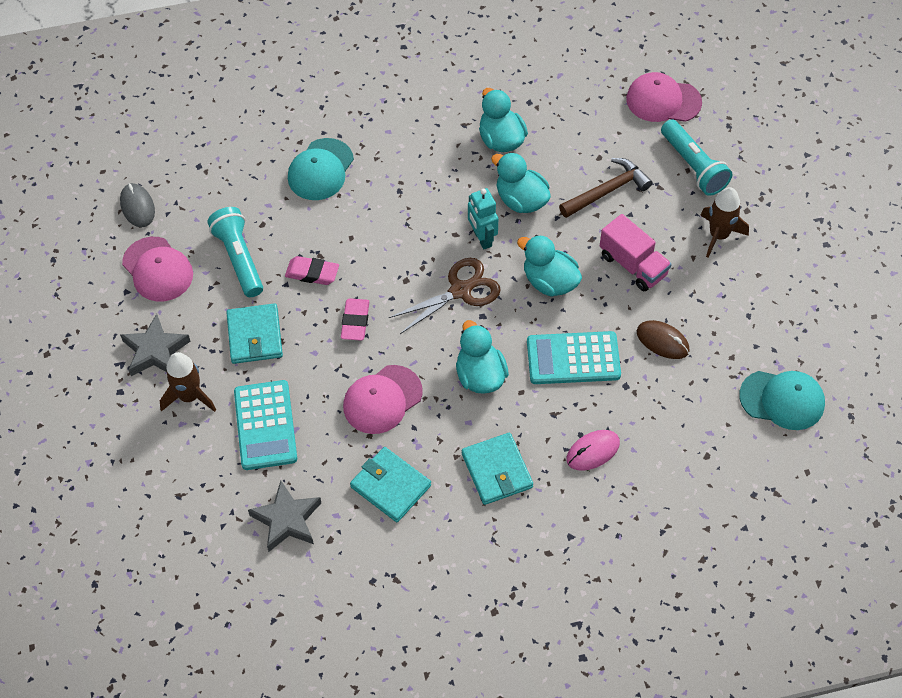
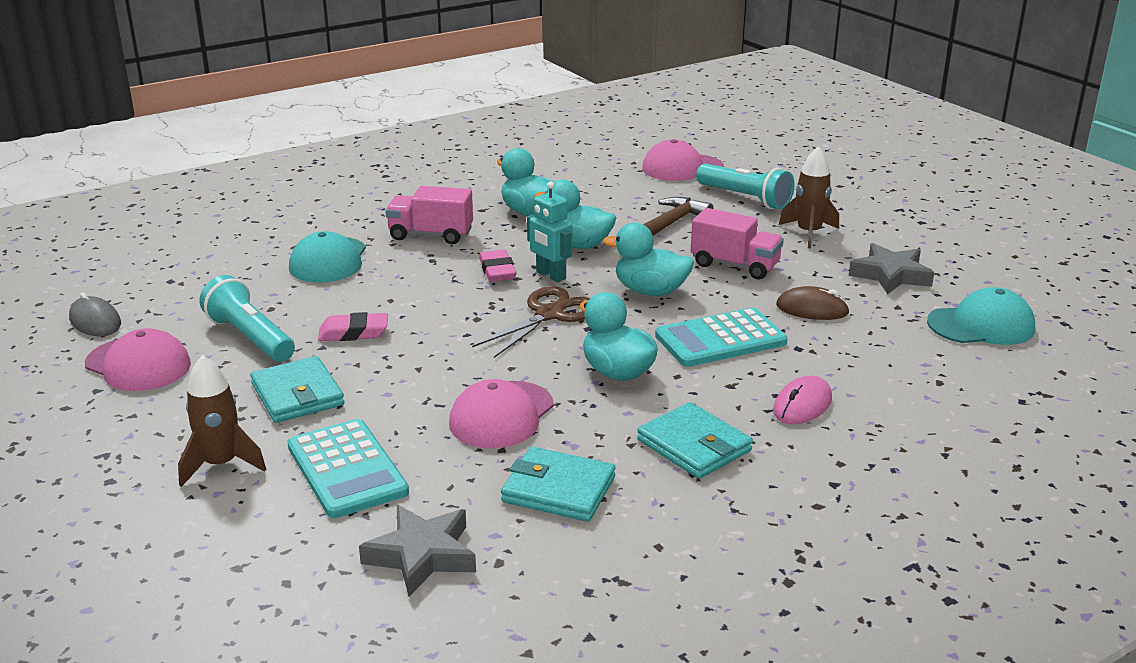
camera: 20 degrees left, 30 degrees down
(155, 350) = (155, 433): grey star -> grey star (890, 275)
(355, 322) = (429, 360): pink eraser -> pink eraser (497, 271)
(410, 153) = (431, 235): none -> pink truck

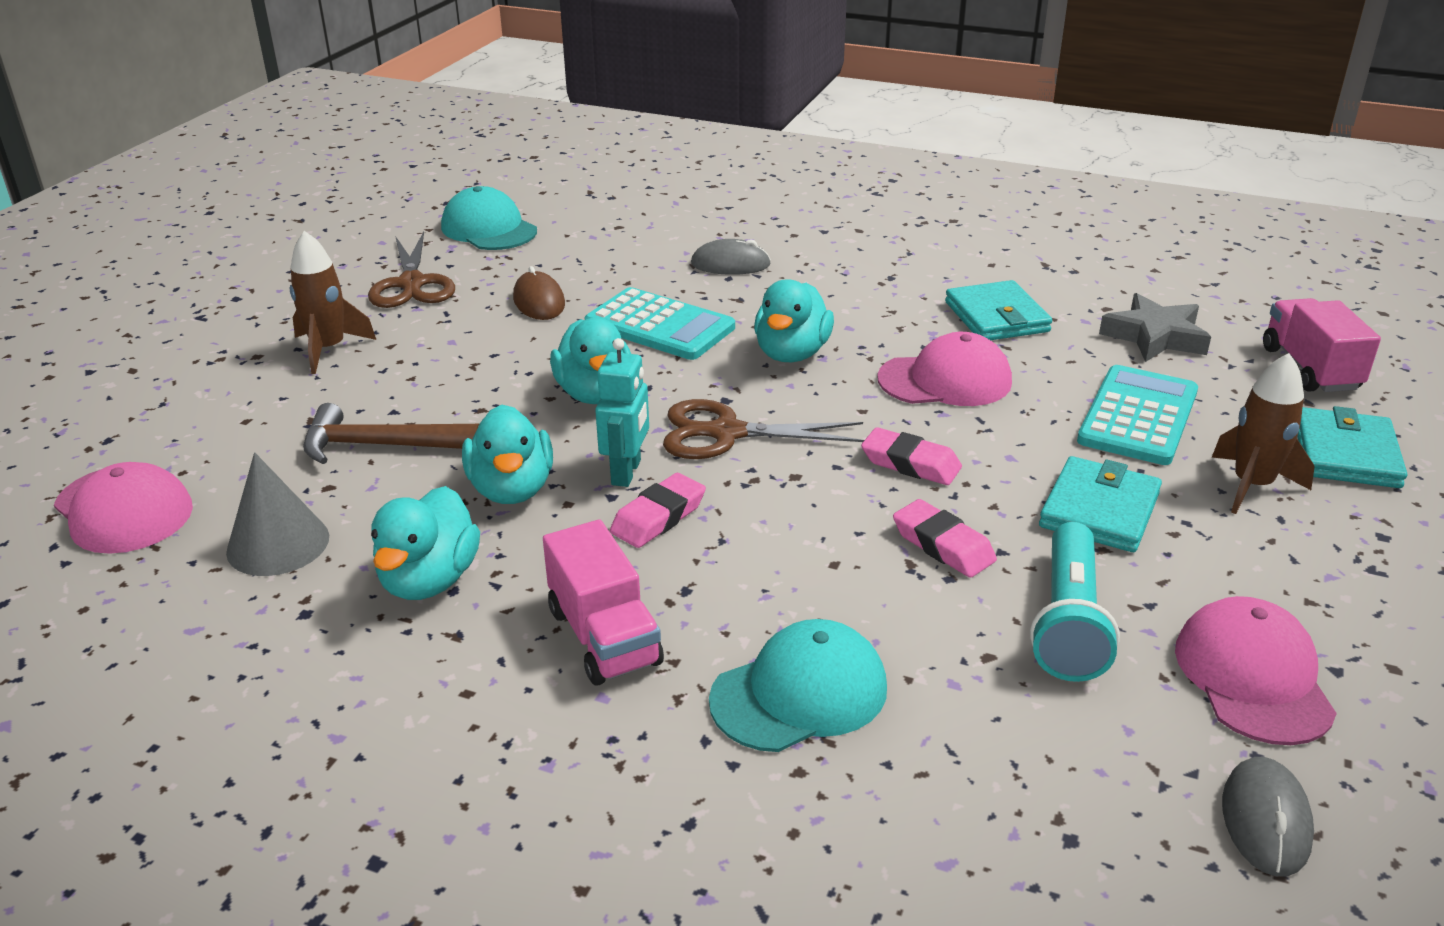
camera: 125 degrees left, 5 degrees up
(433, 357) = (910, 463): none -> pink eraser
(606, 190) = (278, 544): none -> grey cone
(694, 445) = (854, 287): turquoise wallet -> turquoise wallet (1346, 454)
(735, 265) = (469, 367): pink truck -> pink truck (1309, 369)
(745, 198) = (232, 420): turquoise flashlight -> none
(802, 405) = (730, 264): pink mouse -> grey mouse
(890, 275) = (412, 284): grey star -> brown scissors

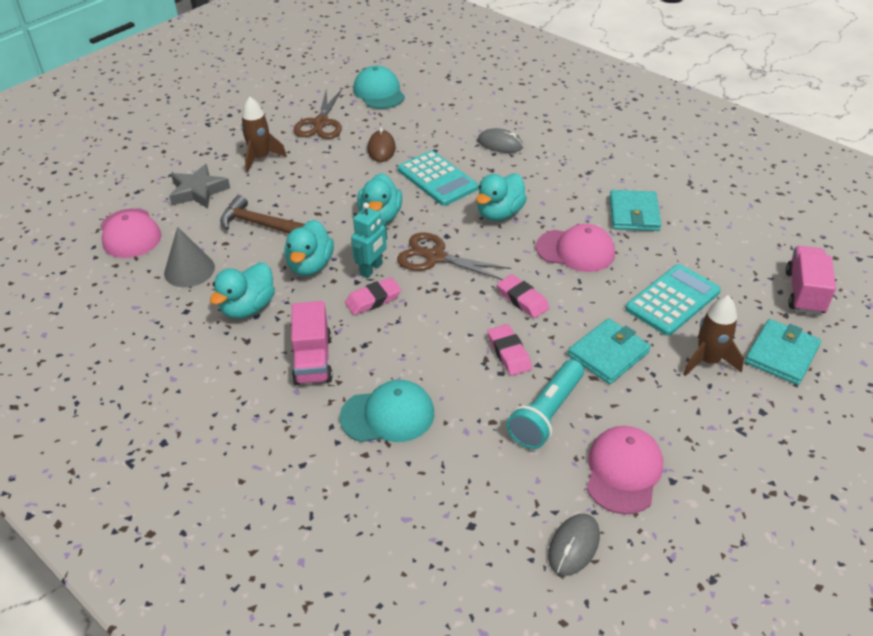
camera: 20 degrees right, 10 degrees up
(1155, 336) = (722, 248): grey star -> grey star (198, 191)

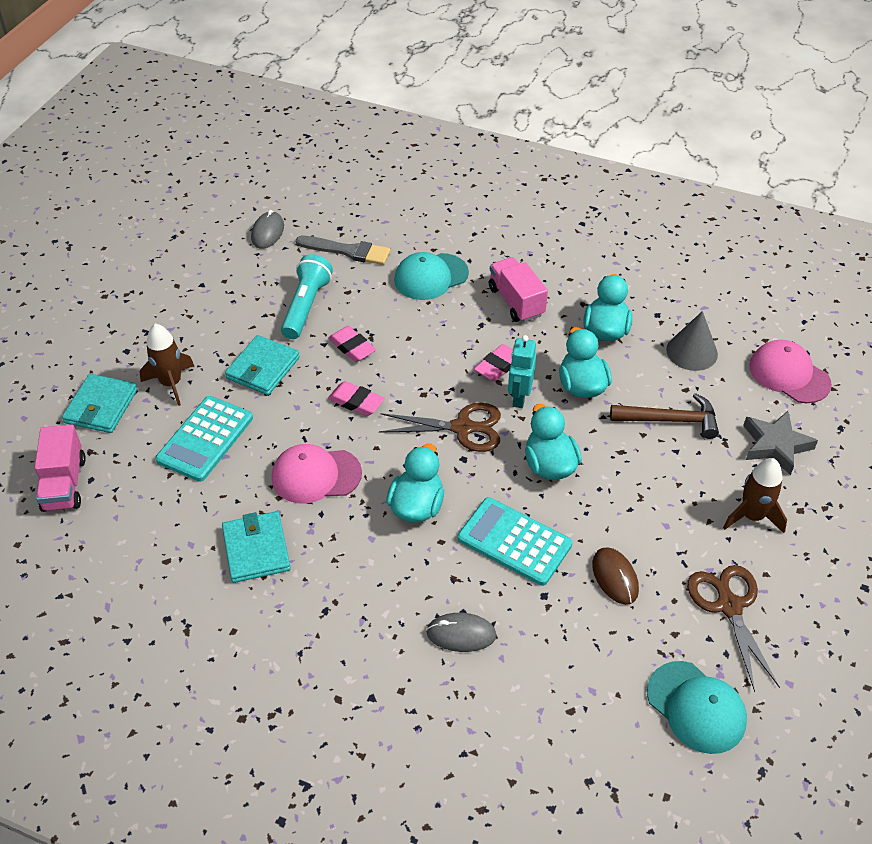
camera: 160 degrees right, 5 degrees up
(473, 481) = (348, 251): none -> grey brush
(623, 471) = (239, 282): pink cap -> none

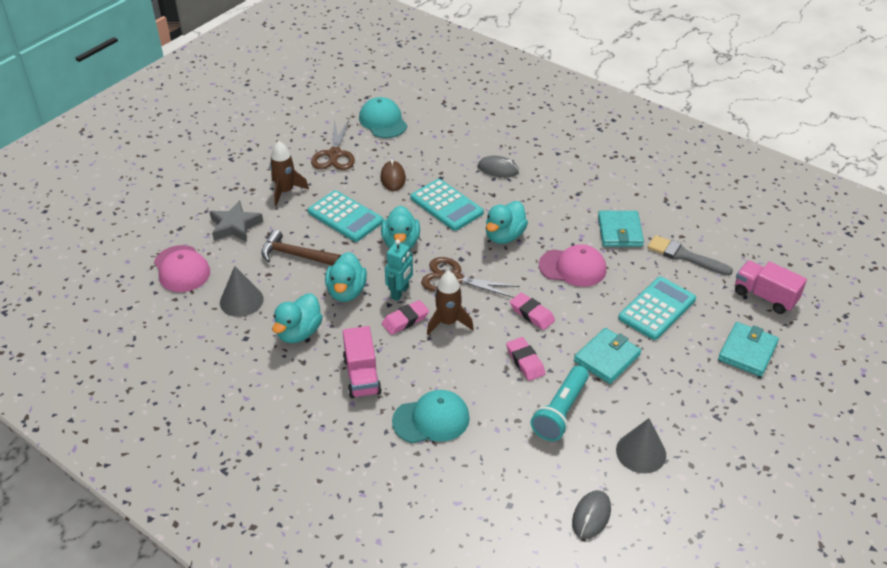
camera: 165 degrees left, 5 degrees down
(64, 484) = (765, 297): pink truck -> pink truck turned 60 degrees counterclockwise
(171, 383) = (688, 360): brown rocket -> brown rocket (448, 322)
(224, 286) = (641, 452): none -> grey cone
(348, 251) = (507, 470): grey brush -> grey brush (685, 256)
(644, 491) = (345, 217): none -> turquoise calculator

